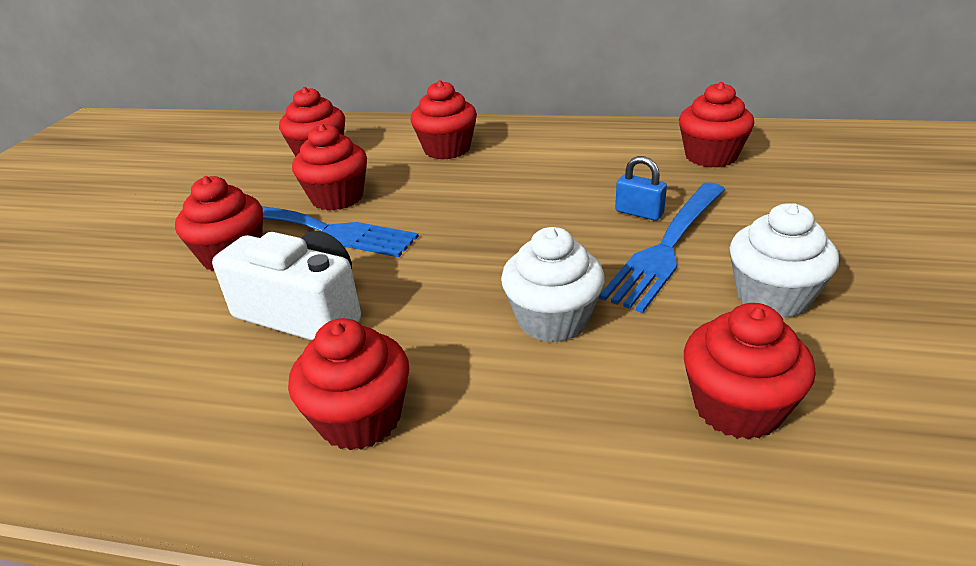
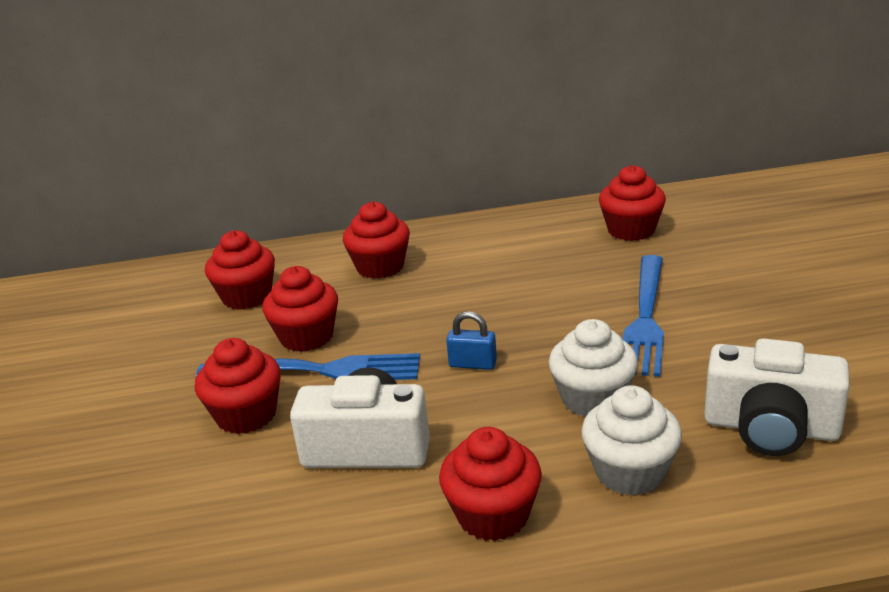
camera: 20 degrees left, 5 degrees down
(639, 213) = (603, 293): blue padlock -> blue padlock (472, 364)
(737, 407) = (770, 428): red cupcake -> white camera
(773, 296) = (749, 340): white cupcake -> white cupcake (630, 472)

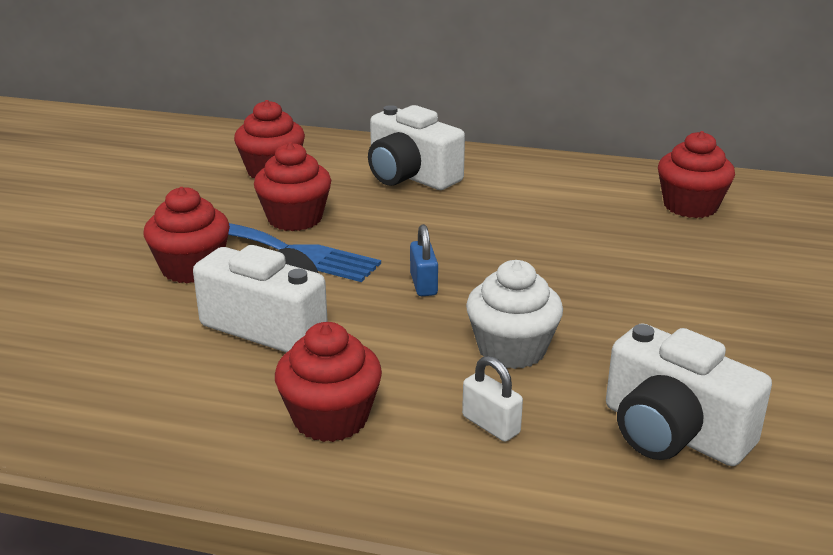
camera: 20 degrees right, 0 degrees up
(380, 267) = (410, 176): red cupcake -> white camera
(472, 364) = (423, 284): blue padlock -> blue padlock turned 45 degrees clockwise
(630, 472) = (491, 425): white cupcake -> white padlock
(645, 318) = (631, 292): blue fork -> none

